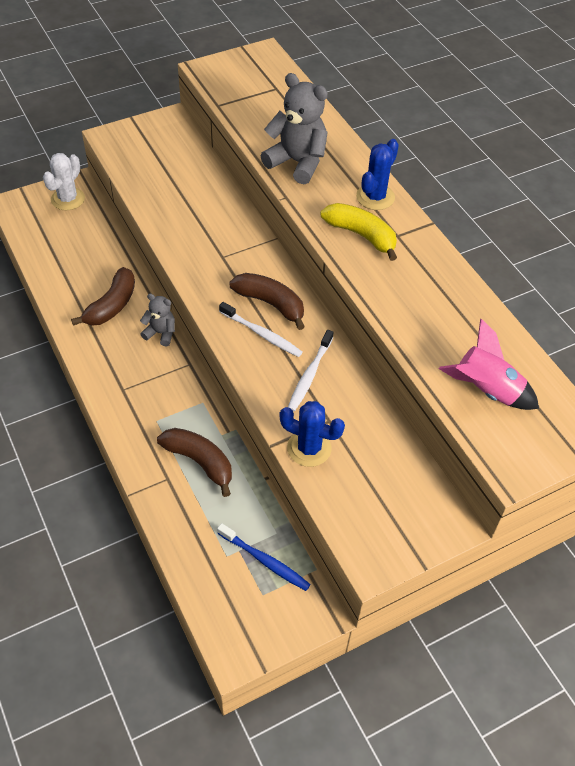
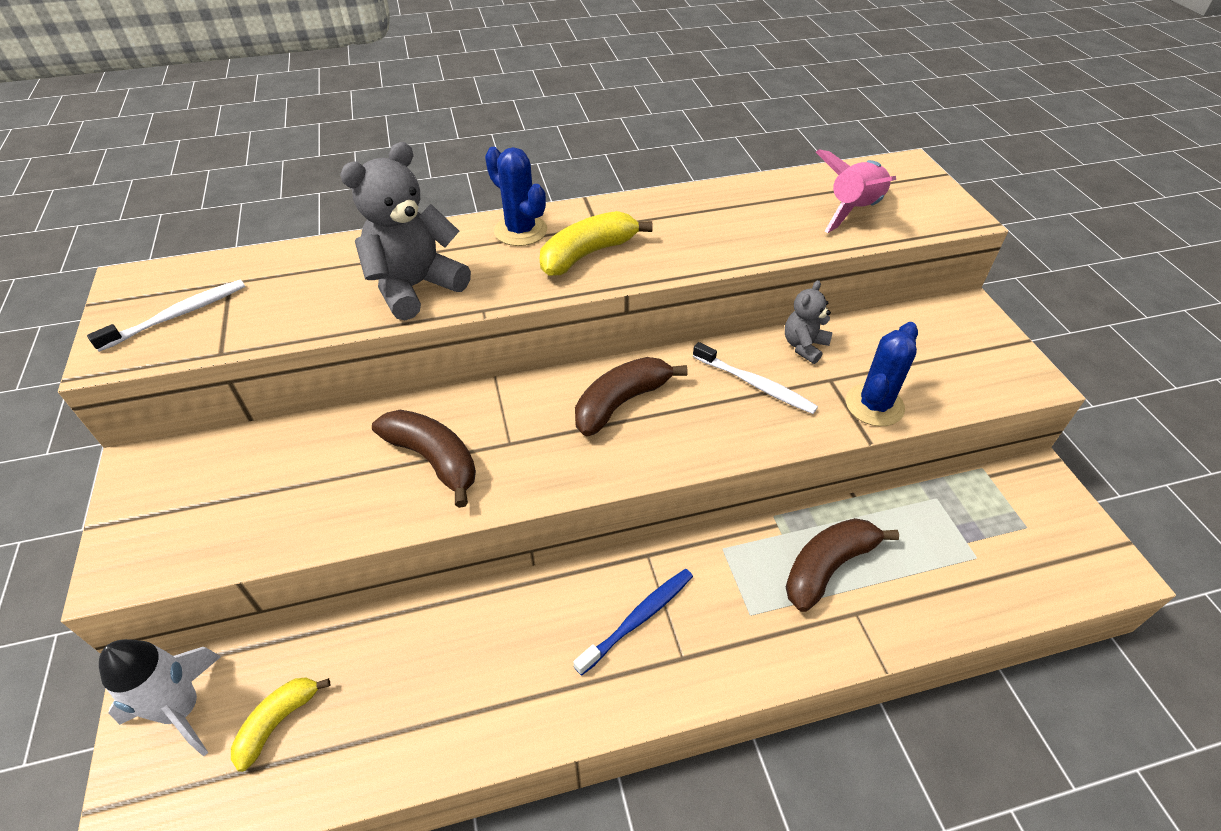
camera: 75 degrees left, 5 degrees down
(65, 233) = (278, 722): none -> yellow banana
(68, 199) = (182, 709): white cactus -> white rocket
(112, 305) = (495, 655): brown banana -> brown banana (433, 459)
(161, 333) = (577, 586): grey teddy bear -> grey teddy bear (804, 346)
(262, 334) = (676, 421): white toothbrush -> white toothbrush (178, 315)
(265, 561) = (979, 516): blue toothbrush -> blue toothbrush (638, 619)

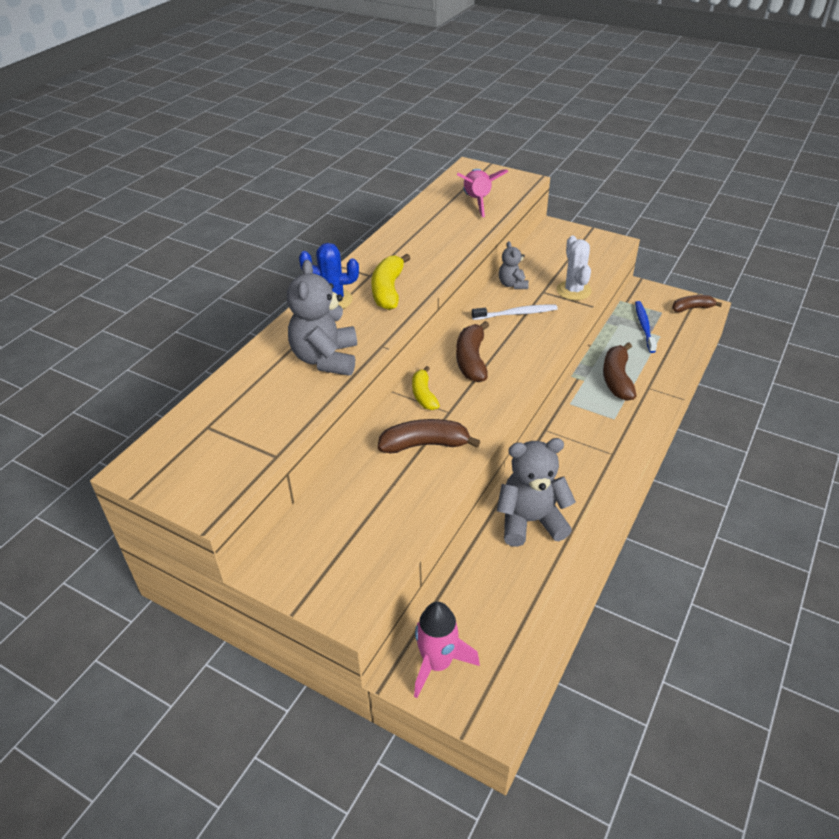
camera: 45 degrees left, 5 degrees down
(178, 315) = (209, 460): white toothbrush -> none
(182, 709) = (437, 663): white rocket -> pink rocket
(278, 722) = (491, 623): yellow banana -> yellow banana (424, 395)
(476, 648) = (530, 521): none -> grey teddy bear
(638, 619) = (577, 455): blue toothbrush -> blue toothbrush (644, 326)
(874, 405) = (573, 290): blue cactus -> white cactus
(1087, 556) = (692, 308): none -> brown banana

